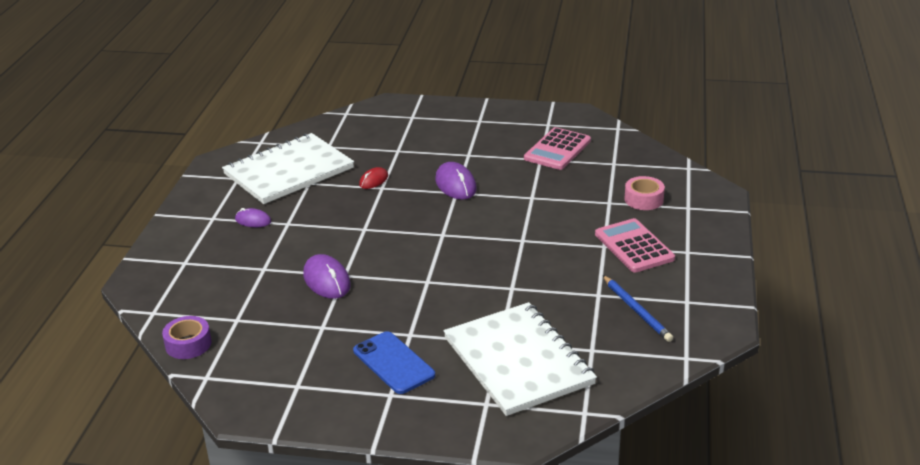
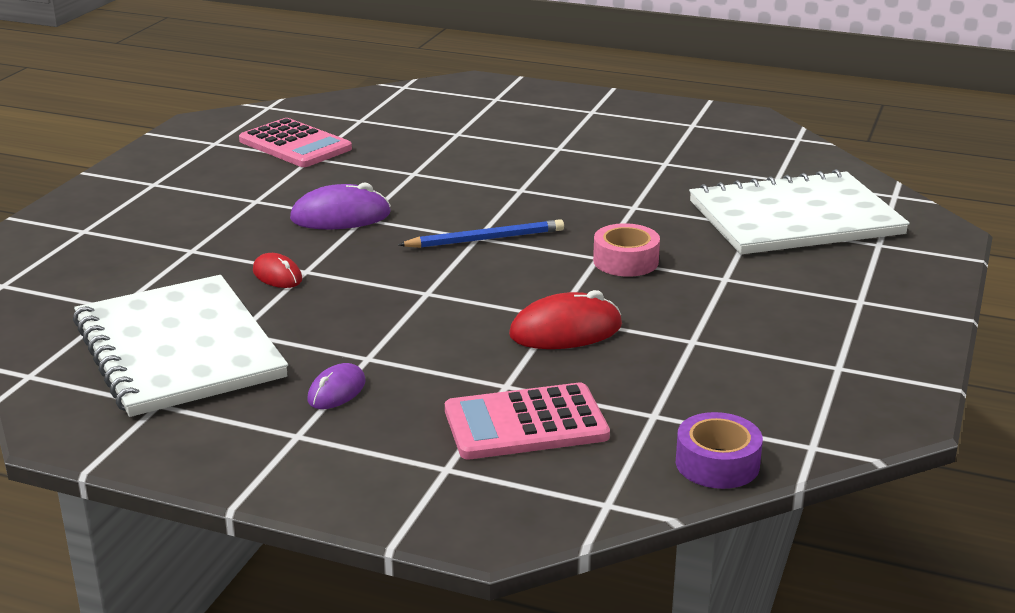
camera: 80 degrees left, 5 degrees down
(327, 280) = (566, 330): purple mouse -> red mouse
(393, 363) = (790, 293): blue phone -> none
(634, 246) = (568, 133): pink calculator -> pink calculator (525, 423)
(636, 310) = (704, 148): blue pencil -> blue pencil (485, 239)
(644, 199) = (463, 116): pink tape -> pink tape (625, 261)

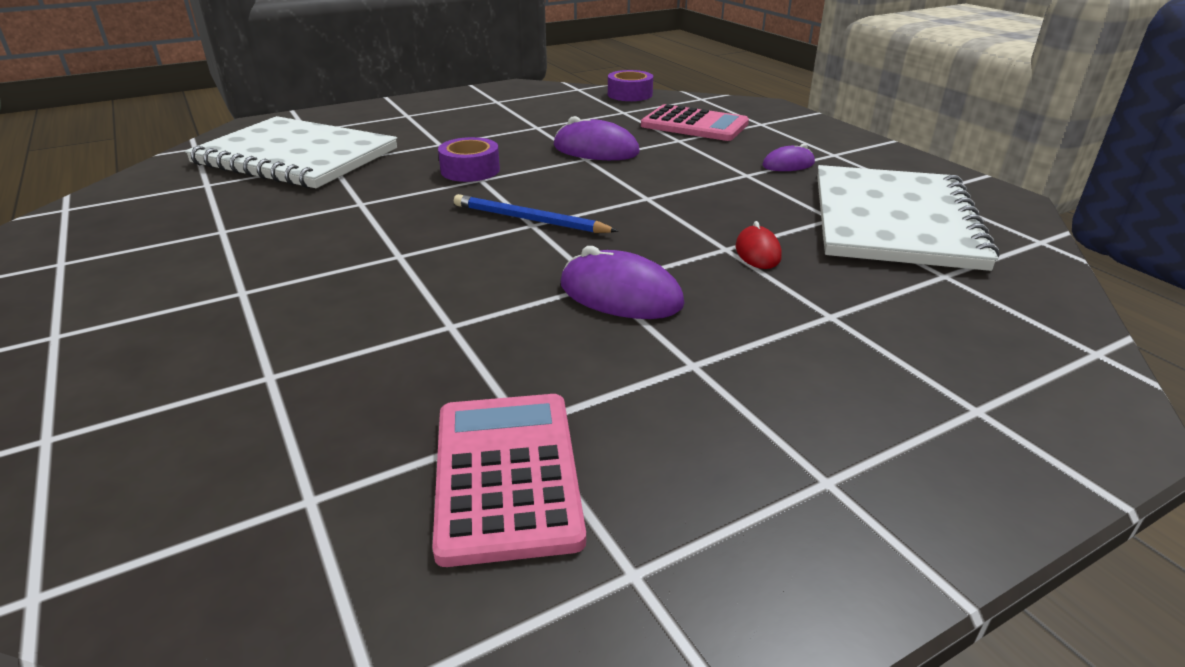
camera: 140 degrees left, 5 degrees up
(566, 330) = (596, 150): red mouse -> purple mouse
(625, 261) = (470, 170): pink tape -> purple tape

